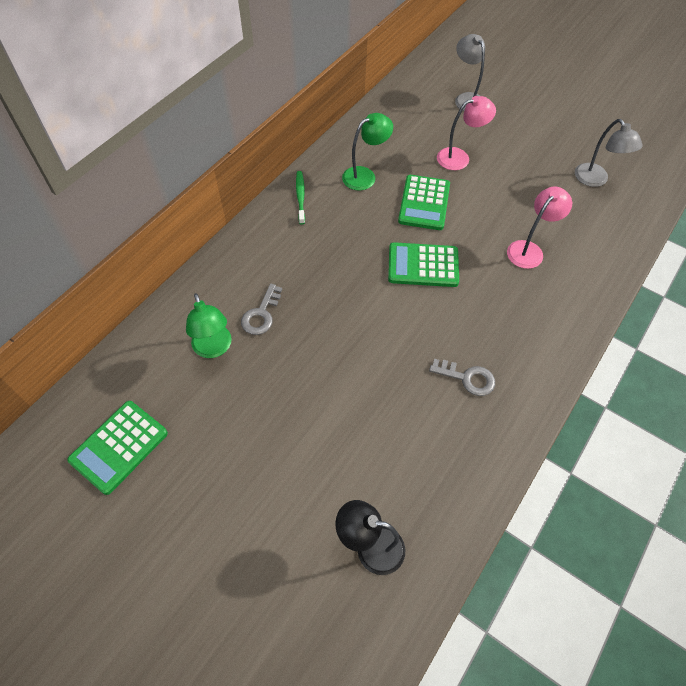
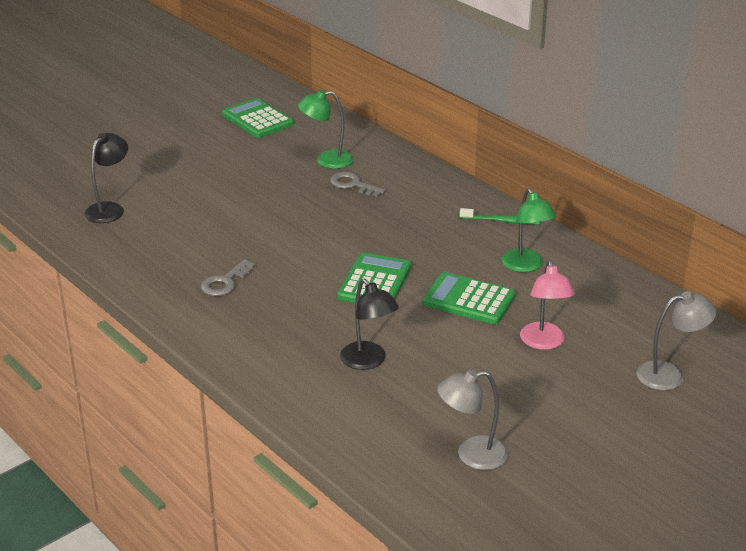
camera: 105 degrees right, 25 degrees down
(529, 250) = (368, 361): pink lamp -> black lamp

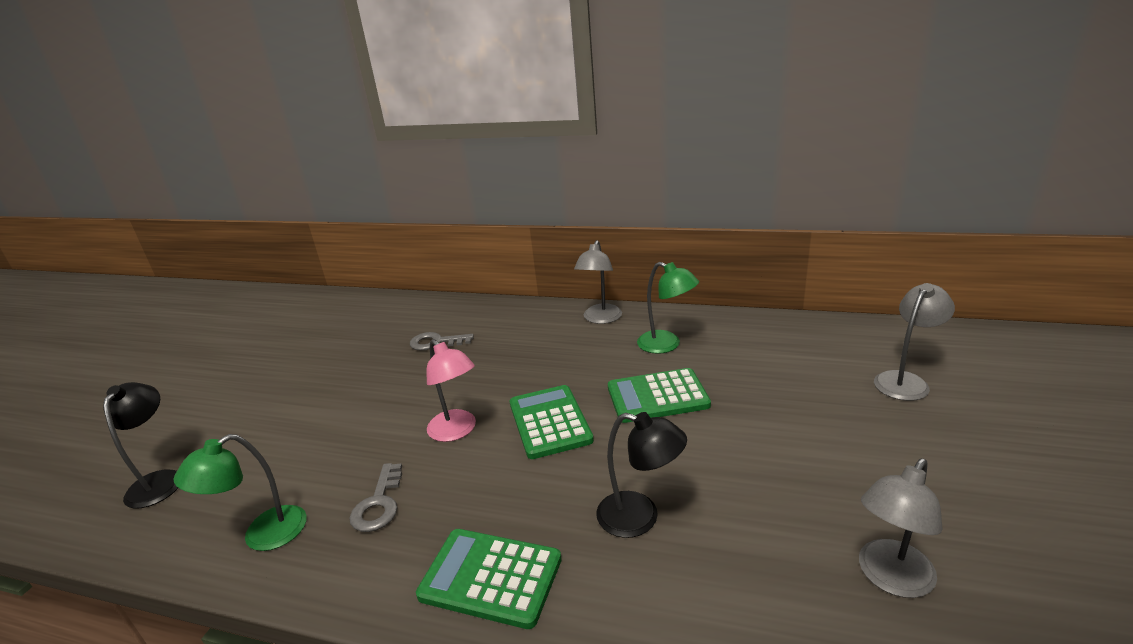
camera: 30 degrees left, 5 degrees down
(257, 119) = (290, 324): green calculator -> green calculator (491, 577)
(326, 160) = (391, 332): green lamp -> green lamp (263, 535)
(501, 221) = (600, 319): green toothbrush -> grey lamp
(544, 342) = (772, 404): pink lamp -> pink lamp (457, 431)

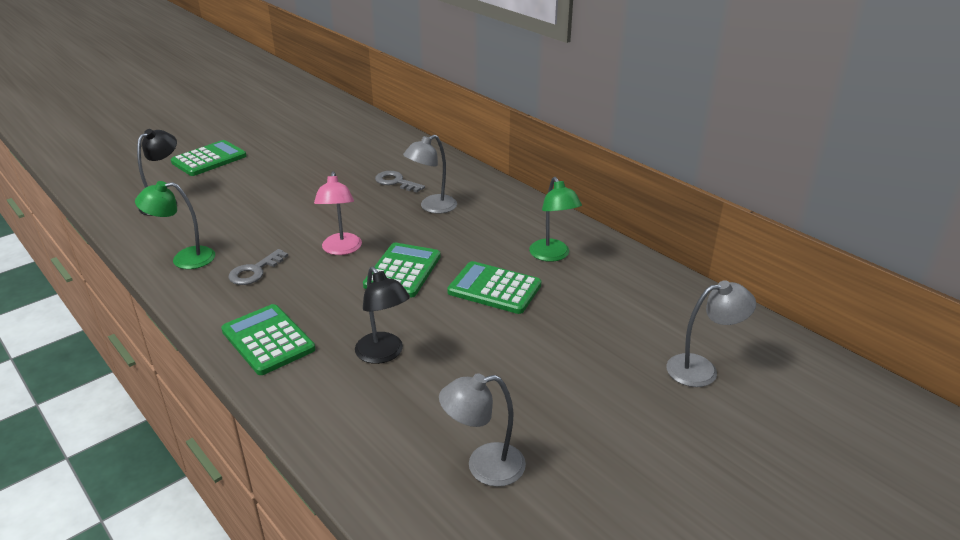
camera: 30 degrees right, 5 degrees up
(176, 405) = (209, 159): none -> green calculator
(600, 319) = (530, 213): grey lamp -> grey lamp (432, 207)

